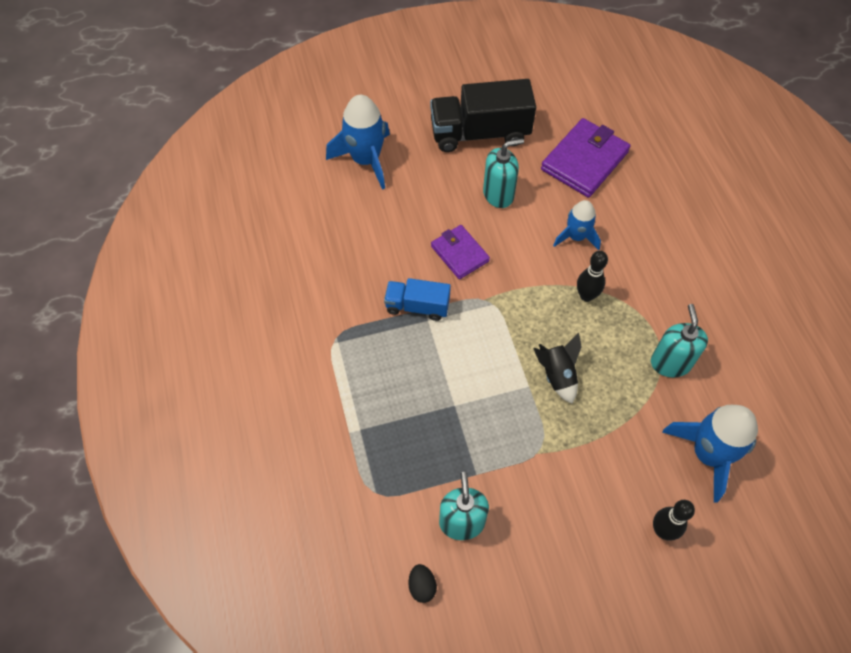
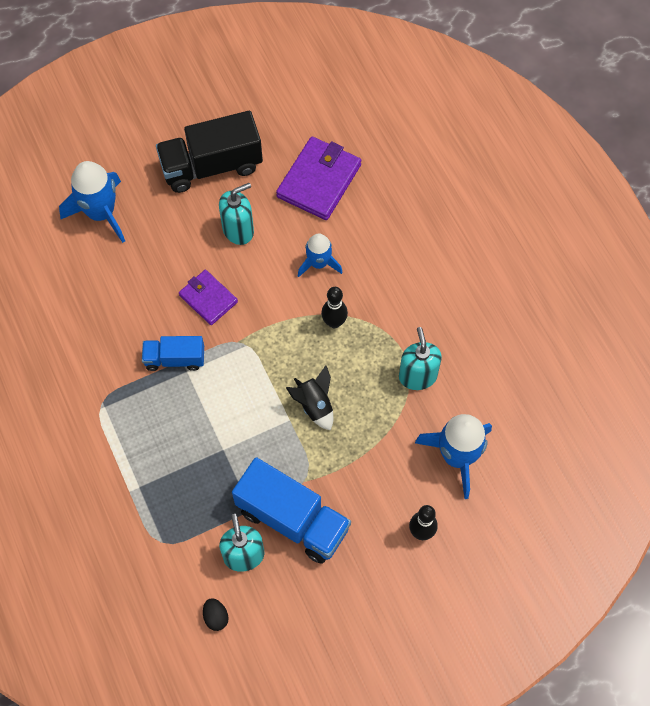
camera: 10 degrees left, 5 degrees up
(520, 492) = (292, 519): none -> blue truck

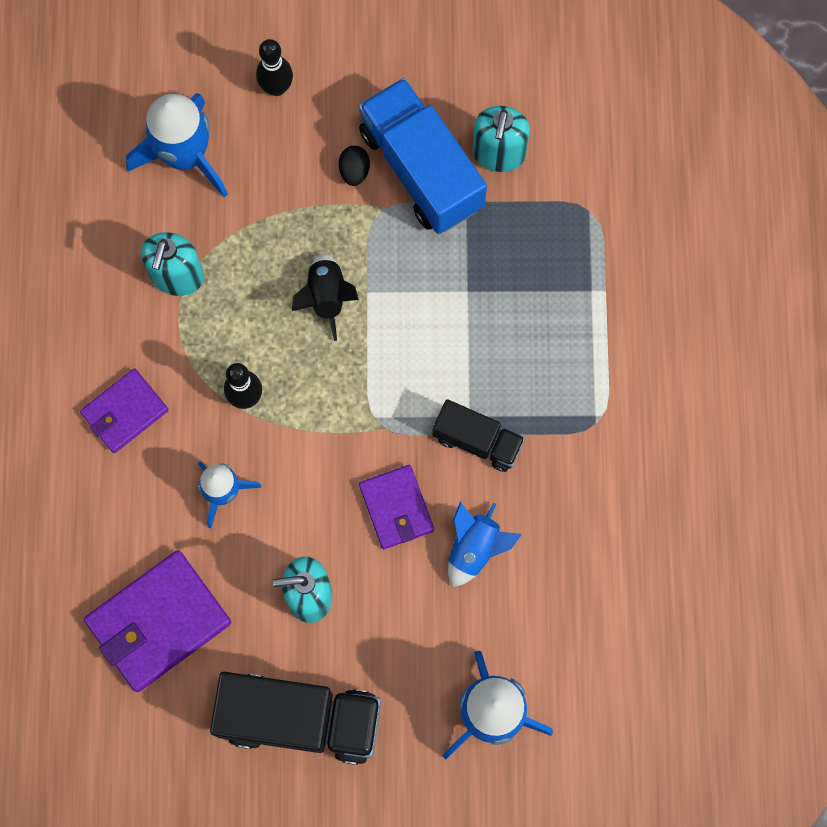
camera: 155 degrees left, 10 degrees up
(149, 296) = (475, 548): none -> blue rocket
(175, 359) = (477, 440): blue truck -> black truck
(216, 617) = (561, 98): black egg -> black egg (354, 171)
(403, 282) = (125, 412): none -> purple wallet

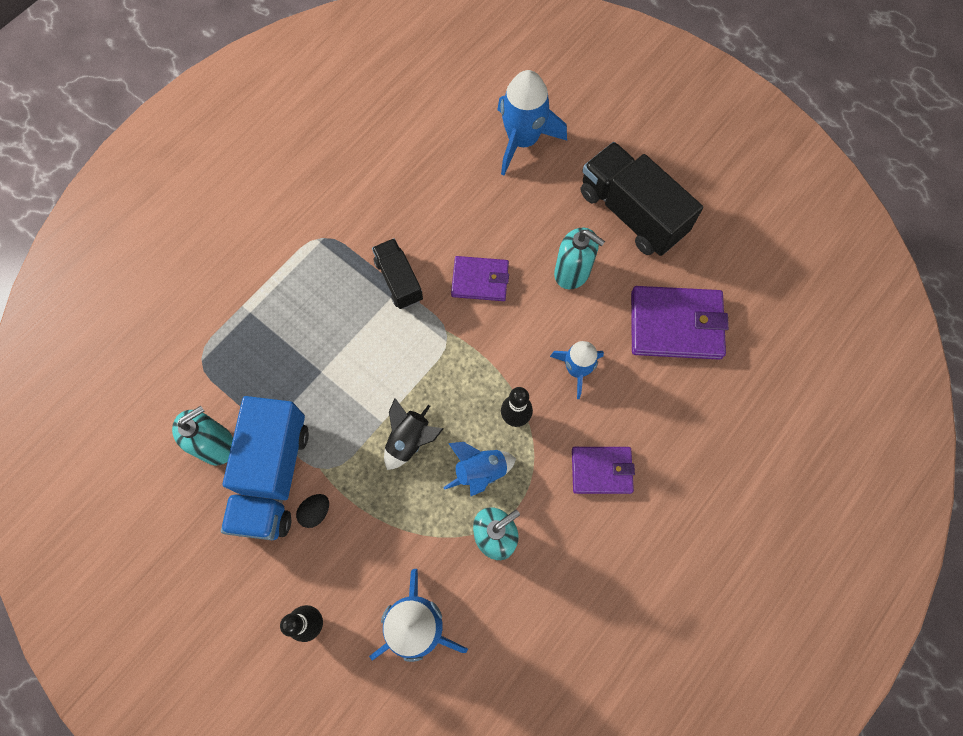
camera: 140 degrees left, 5 degrees down
(396, 508) = (480, 280): purple wallet -> purple wallet turned 75 degrees clockwise
(475, 548) = (455, 225): blue rocket -> blue rocket (480, 471)

